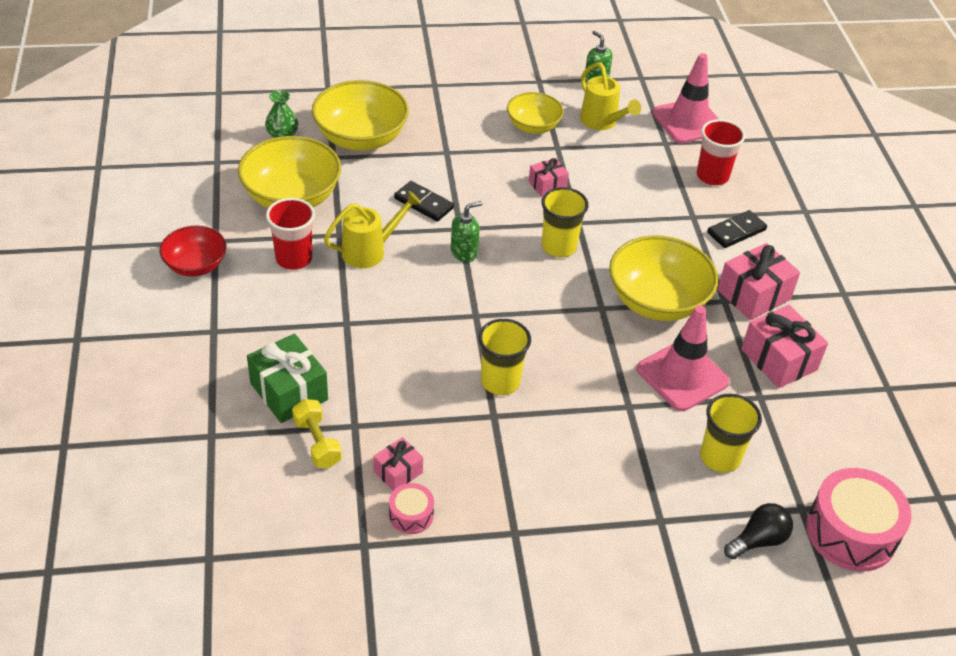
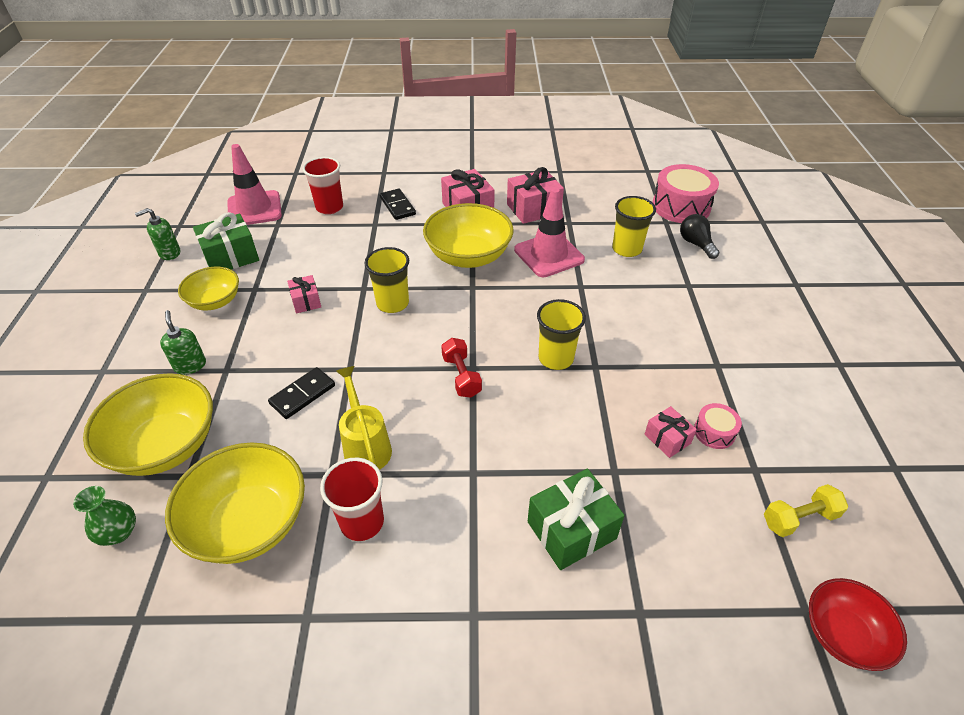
camera: 80 degrees left, 0 degrees up
(196, 265) = (349, 642): red bowl -> red bowl (842, 634)
(317, 443) = (640, 504): yellow dumbbell -> yellow dumbbell (799, 518)
(462, 307) = (461, 376): none -> red dumbbell
(464, 252) = (385, 368): green soap dispenser -> green soap dispenser (190, 365)
(602, 122) = (231, 257): yellow watering can -> green gift

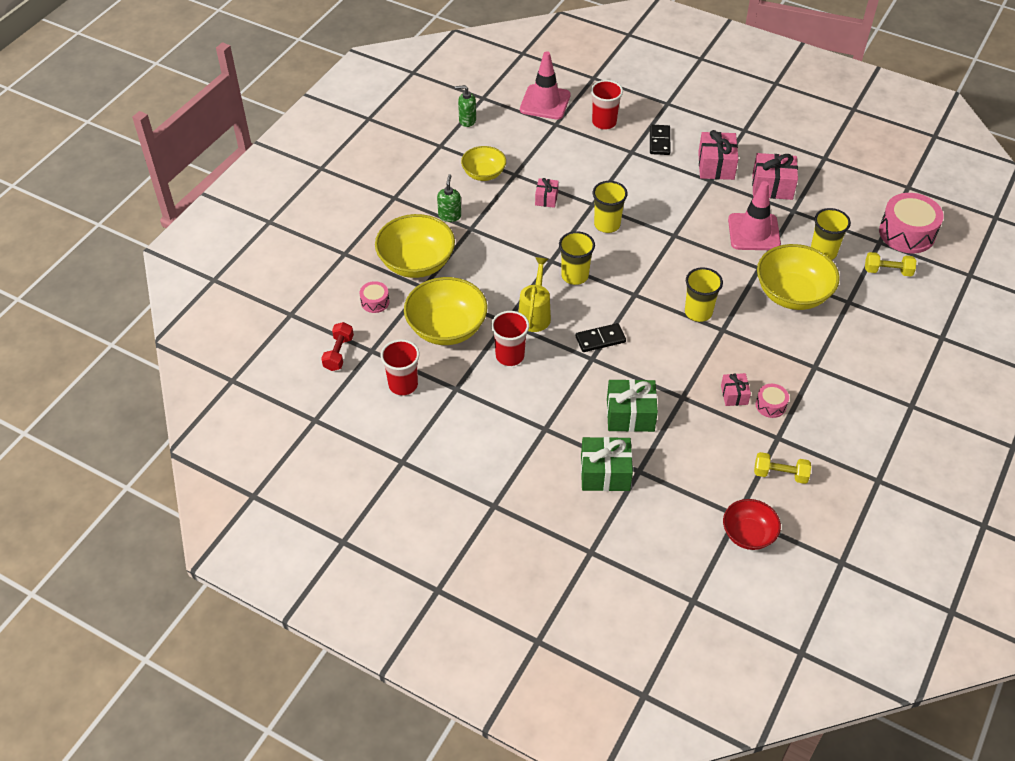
camera: 30 degrees right, 5 degrees up
(119, 532) = (375, 302): green vase -> pink drum
(215, 657) = (403, 385): none -> red cup
(231, 257) = (509, 140): green gift -> green gift (605, 473)
(302, 395) = (512, 265): black domino -> black domino (600, 339)
(389, 375) = (575, 276): none -> yellow cup
(461, 376) = (623, 297): red dumbbell -> red dumbbell (338, 353)
(468, 256) = (688, 208): yellow bowl -> yellow bowl (792, 294)
(696, 244) = (887, 271): black light bulb -> yellow dumbbell

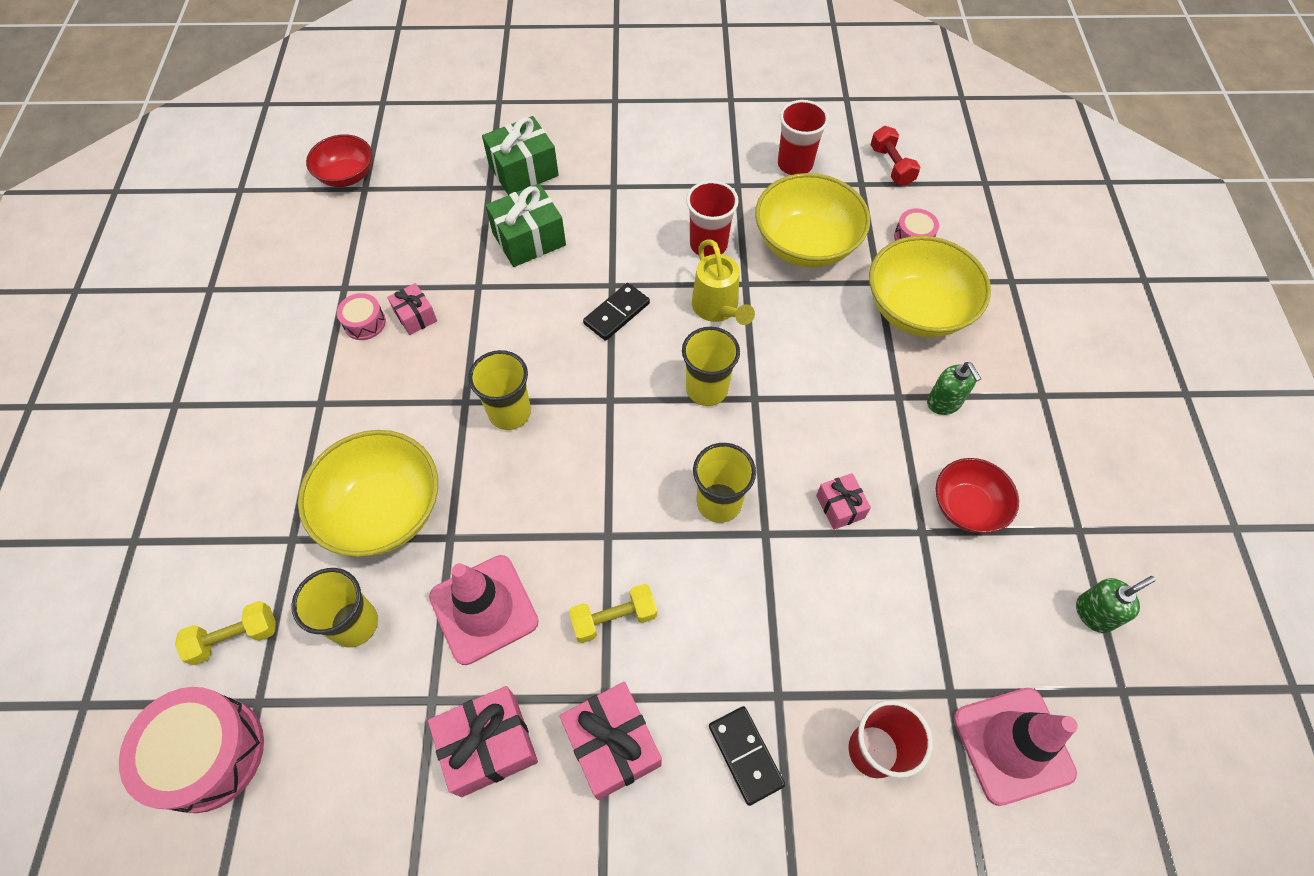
camera: 150 degrees right, 10 degrees up
(484, 174) = (967, 506): yellow bowl -> red bowl
(780, 474) = (329, 247): yellow dumbbell -> yellow dumbbell (614, 618)

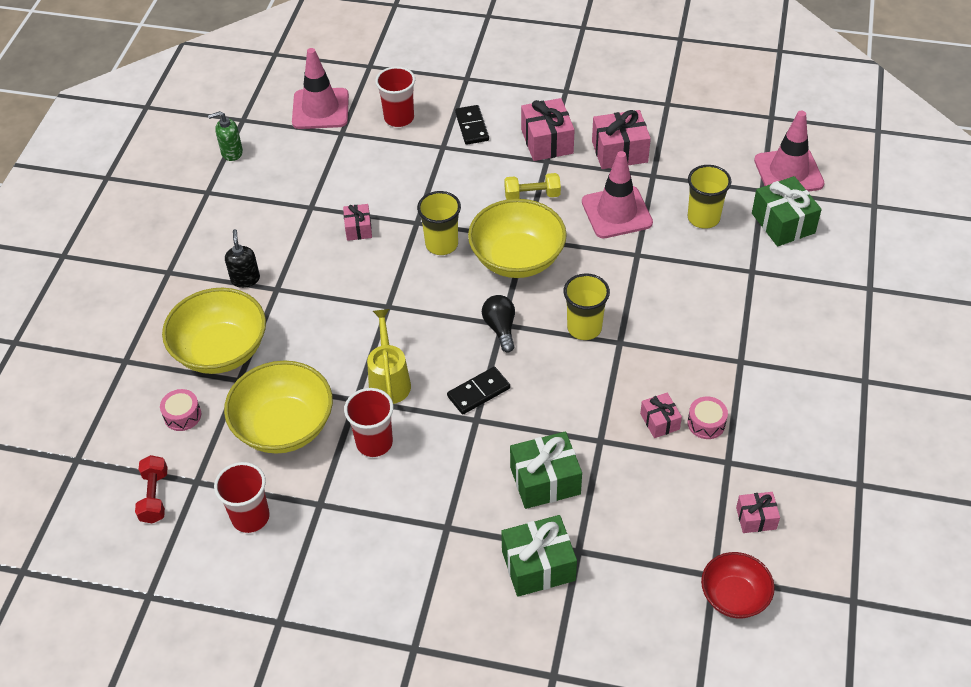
camera: 165 degrees left, 10 degrees down
(208, 754) = (788, 172): pink drum -> pink traffic cone
(235, 637) = (783, 223): yellow dumbbell -> green gift
(320, 240) = (756, 518): none -> pink gift
(383, 511) = (685, 277): yellow bowl -> yellow bowl (517, 259)
(610, 393) = (500, 328): none -> black light bulb
(707, 389) = (423, 319): yellow cup -> none
(944, 402) = (245, 279): green soap dispenser -> black soap dispenser
(967, 506) = (272, 215): red bowl -> none

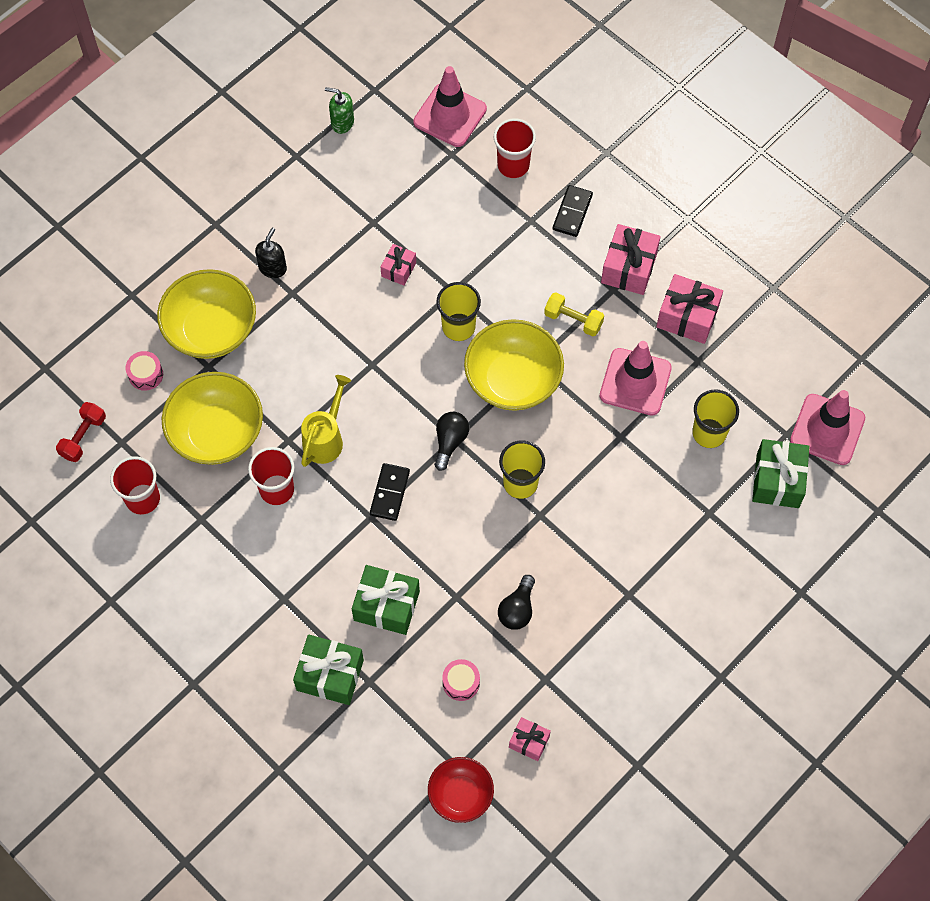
camera: 30 degrees right, 15 degrees up
(478, 392) = (390, 493): black domino -> black domino turned 75 degrees counterclockwise
(659, 421) = (517, 609): pink gift -> black light bulb
(706, 423) = (554, 634): pink drum -> pink drum (461, 682)

